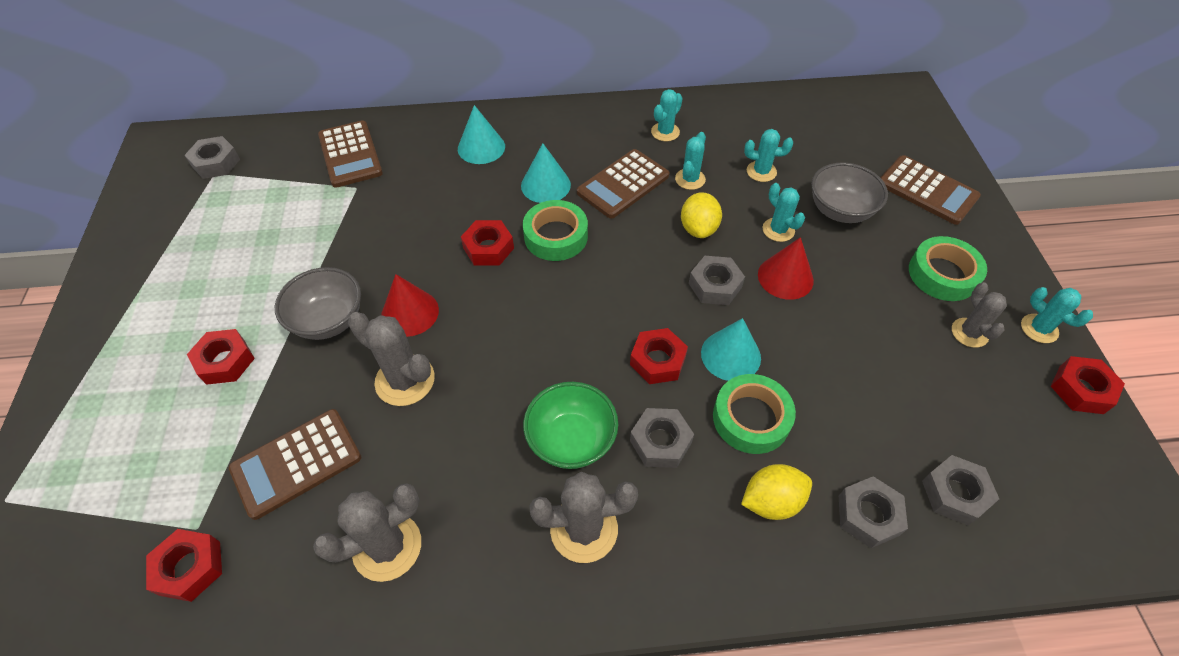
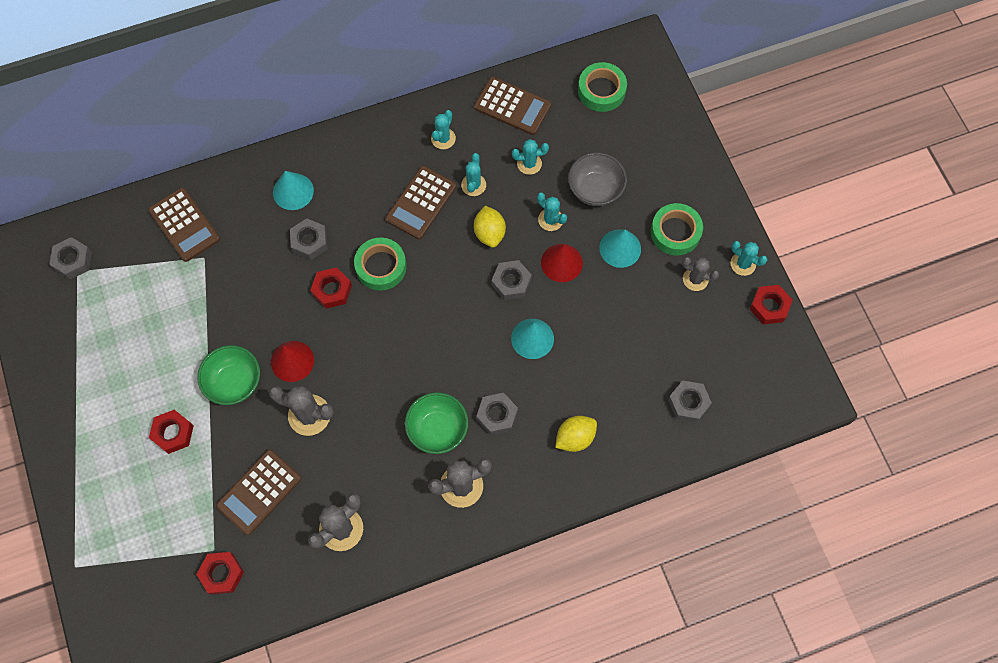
camera: 15 degrees left, 15 degrees up
(329, 320) = (234, 382): grey bowl -> green bowl
(545, 185) = (359, 218): turquoise cone -> turquoise cone (620, 248)
(658, 360) = (482, 355): red nut -> none
(751, 418) = (553, 383): green tape -> green tape (601, 90)
(868, 515) = (636, 431): grey nut -> grey nut (309, 241)
(927, 190) = (661, 153): brown calculator -> brown calculator (512, 106)
(969, 333) = (695, 279): grey cactus -> grey cactus turned 45 degrees counterclockwise

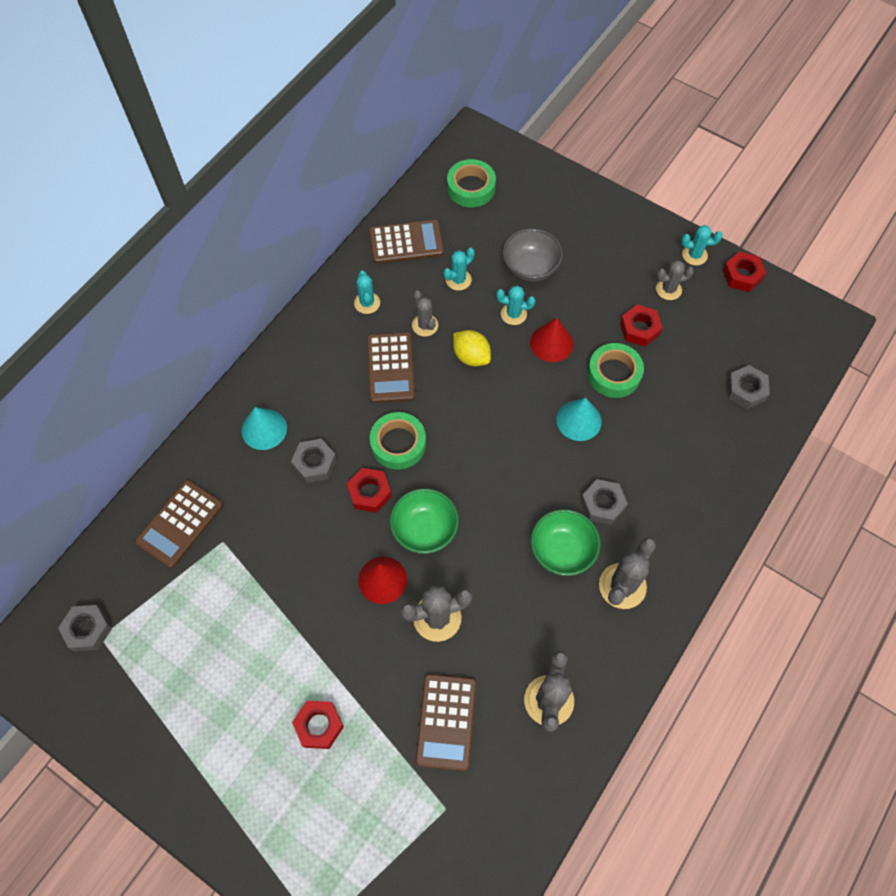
camera: 35 degrees left, 5 degrees down
(184, 225) = (180, 524): brown calculator -> brown calculator turned 105 degrees clockwise
(222, 574) = (472, 826): red nut -> red nut (639, 329)
(234, 382) = (342, 636): green bowl -> green bowl (424, 530)
(473, 185) = (425, 325): turquoise cactus -> grey cactus
(511, 282) = (523, 385): grey nut -> none
(575, 437) = (681, 479): yellow lemon -> none
(620, 248) = (589, 302): turquoise cone -> none
(675, 232) = (622, 263): green tape -> green tape (614, 374)

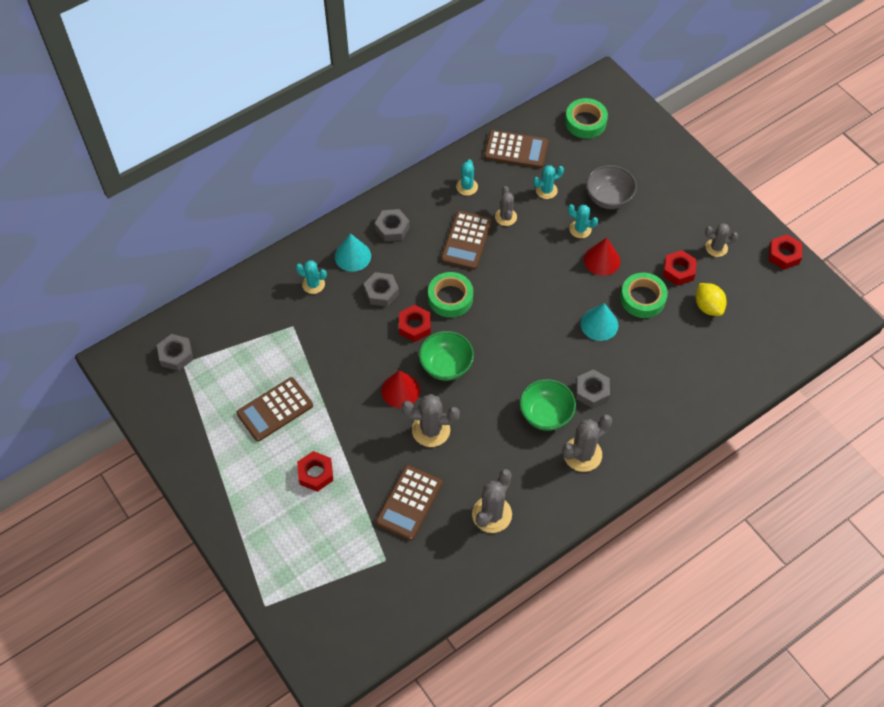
camera: 20 degrees right, 5 degrees down
(180, 524) = (266, 304): brown calculator -> brown calculator (275, 410)
(471, 356) = (533, 251): yellow lemon -> yellow lemon (708, 306)
(694, 255) = (750, 227): turquoise cactus -> turquoise cactus (313, 284)
(746, 390) = (746, 343): grey nut -> grey nut (392, 228)

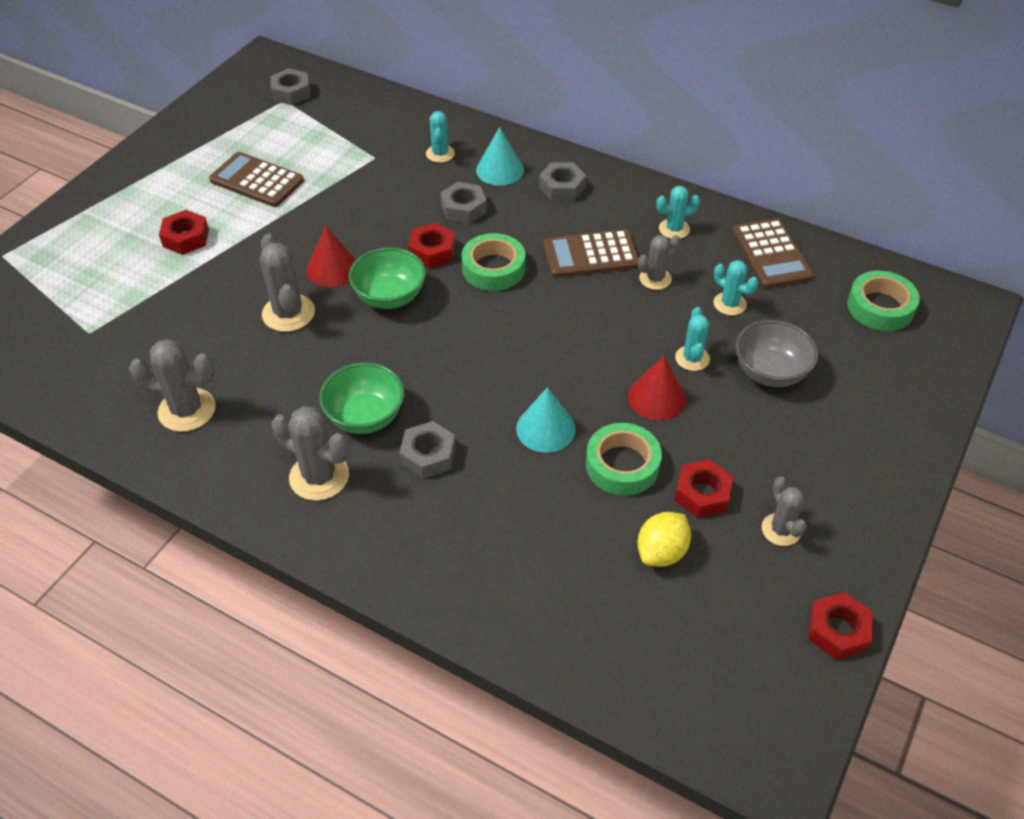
camera: 65 degrees right, 10 degrees down
(409, 502) = (176, 327): brown calculator -> none

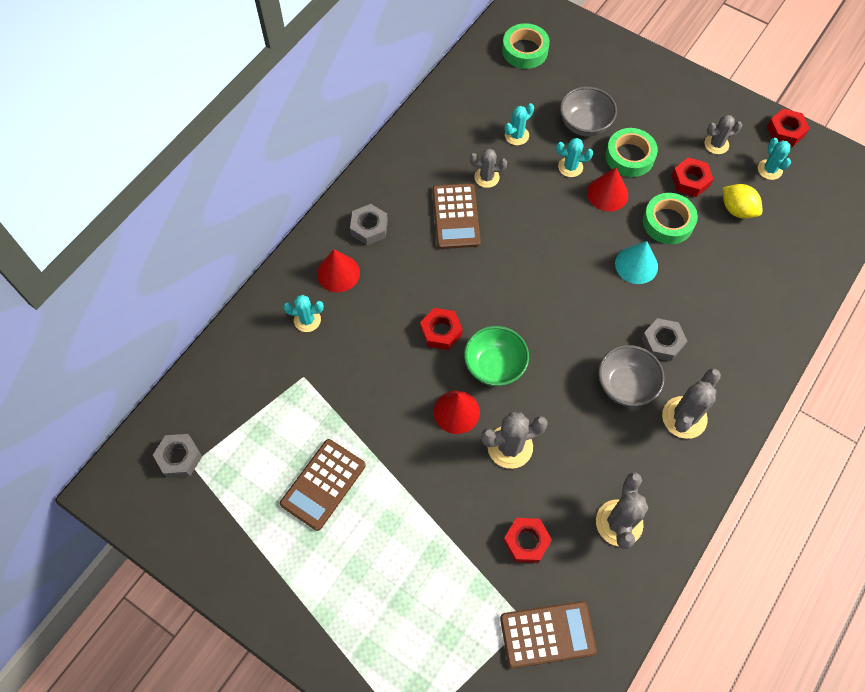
camera: 85 degrees left, 15 degrees up
(186, 238) = (402, 546): red nut -> red nut (526, 542)
(365, 417) = (625, 385): green bowl -> grey bowl
(464, 208) = (387, 304): grey nut -> none
(493, 268) = (466, 287): green tape -> green tape (629, 156)
(500, 170) = (338, 273): turquoise cone -> red cone
(655, 279) = (486, 177): grey cactus -> grey cactus turned 60 degrees counterclockwise
(674, 229) = (431, 157): turquoise cactus -> turquoise cactus (769, 169)
(771, 254) = (465, 101): brown calculator -> brown calculator (547, 634)

